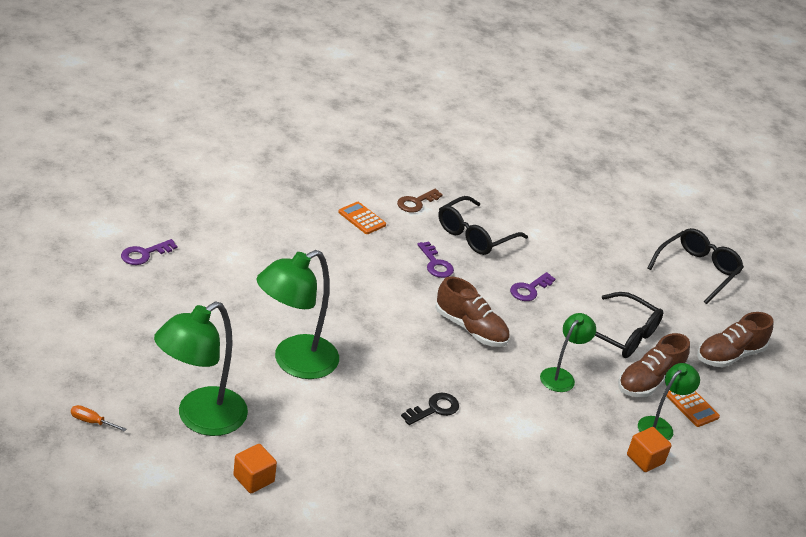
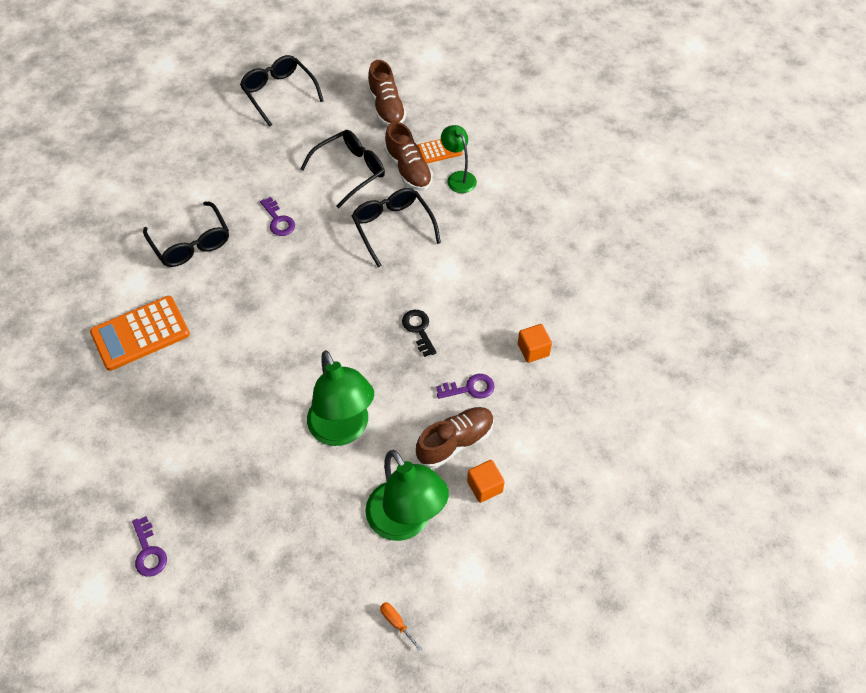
camera: 70 degrees left, 20 degrees up
(91, 421) = (396, 623): orange screwdriver -> orange screwdriver turned 105 degrees clockwise
(362, 218) = (140, 334): orange calculator -> orange calculator, size x1.88
(416, 202) = (127, 280): brown key -> none
(435, 264) = (226, 285): purple key -> purple key (470, 388)
(470, 329) = (322, 278): brown shoe -> brown shoe (455, 442)
(561, 376) = (392, 227): green lamp -> black glasses
(645, 459) = (492, 198): orange cube -> orange cube (533, 350)

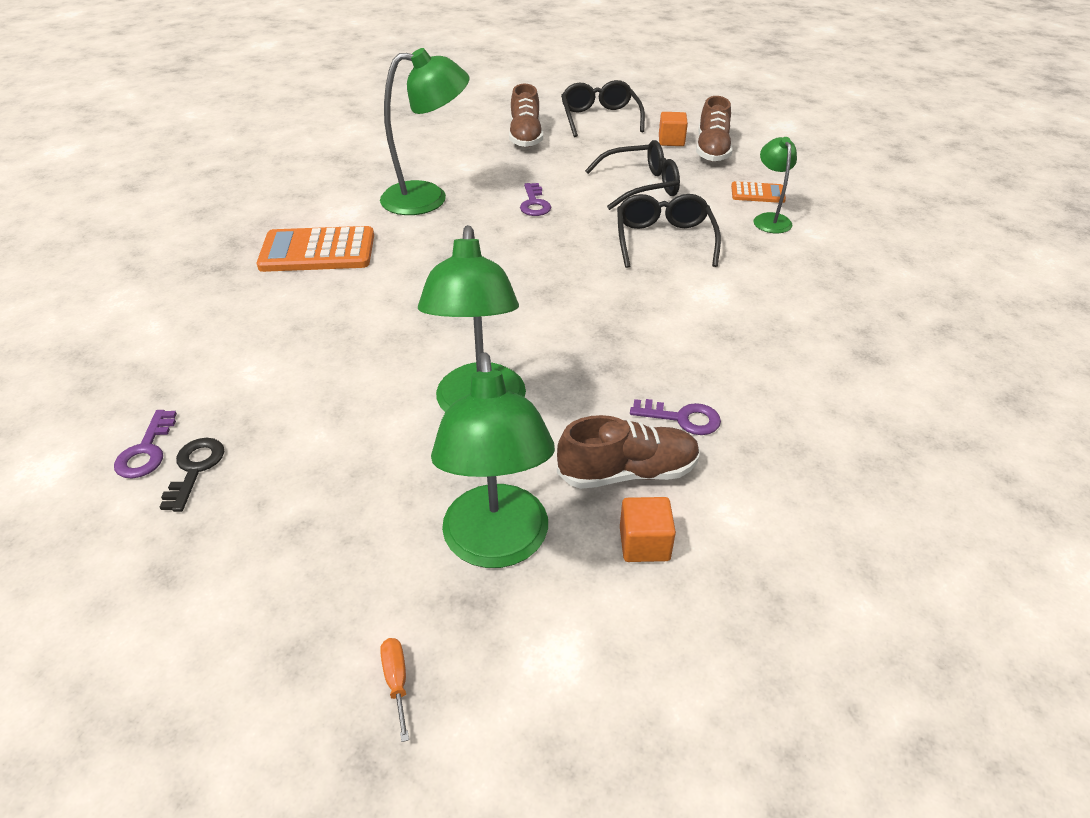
camera: 25 degrees right, 15 degrees down
(191, 243) = (428, 198): black glasses -> green lamp
(408, 169) = (711, 199): brown shoe -> brown shoe (525, 136)
(419, 329) = (644, 337): black key -> black key (195, 469)
(533, 350) = (798, 404): orange cube -> orange cube (671, 141)

